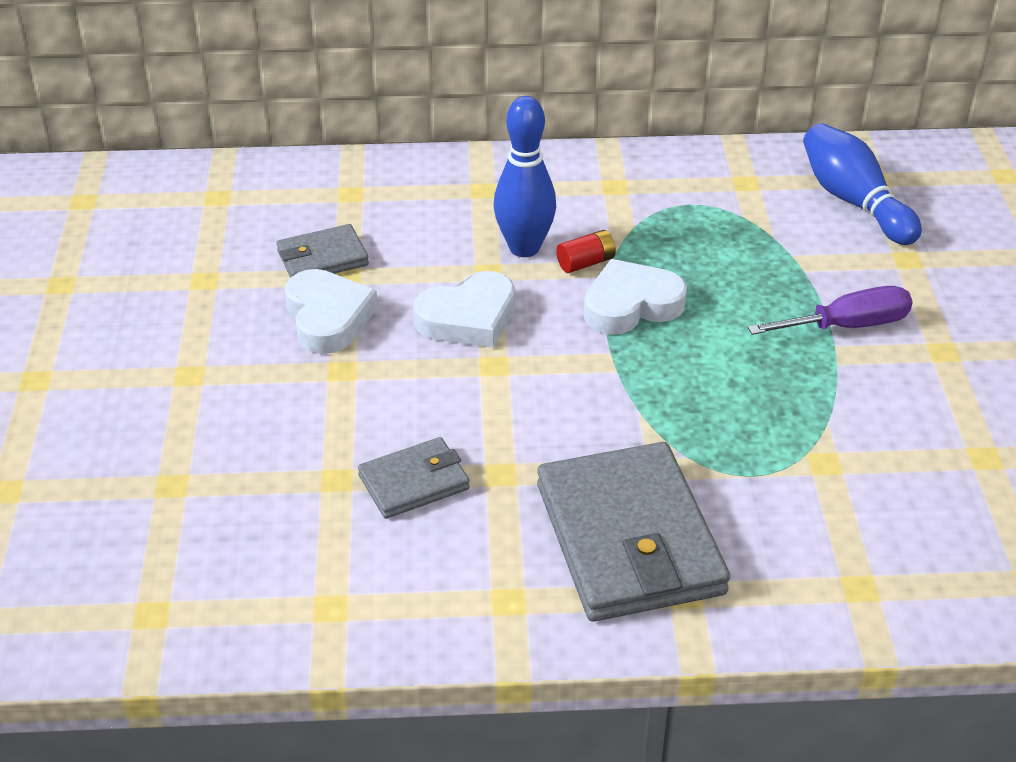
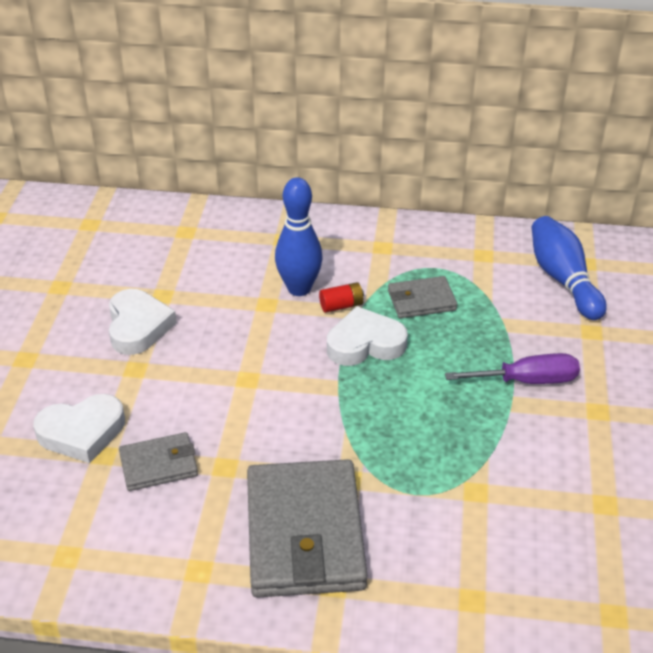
camera: 10 degrees right, 0 degrees up
(322, 258) = (149, 280): grey wallet -> grey wallet (421, 300)
(468, 318) = (240, 339): white heart -> white heart (82, 432)

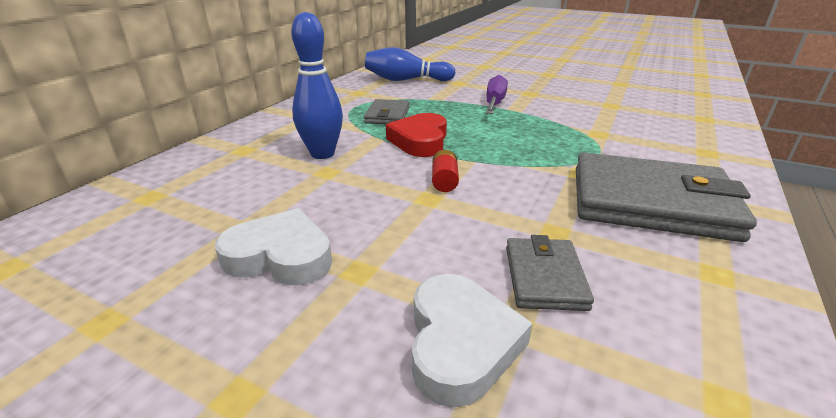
camera: 70 degrees left, 10 degrees down
(341, 306) = (364, 141): red battery -> red battery (444, 181)
(365, 344) = (420, 141): white heart -> red heart

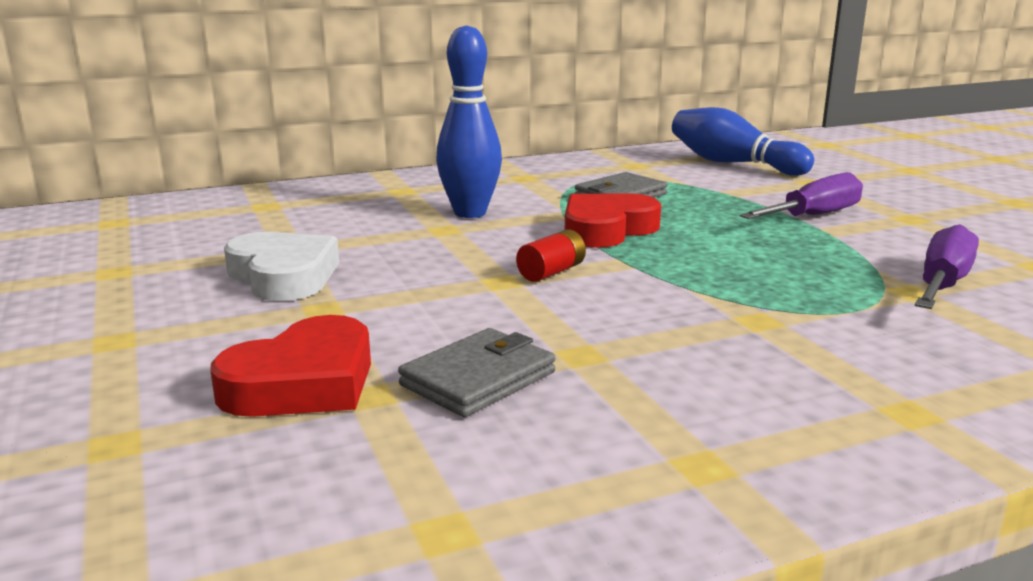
camera: 40 degrees right, 10 degrees down
(460, 343) = (303, 382): white heart -> red heart
(602, 126) = (942, 284): none -> purple screwdriver
(650, 203) = (789, 378): grey wallet -> none

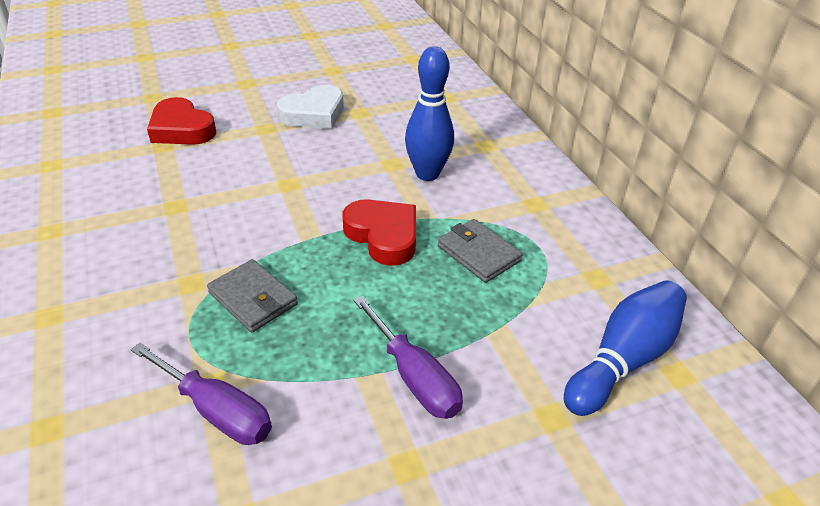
camera: 90 degrees right, 20 degrees up
(478, 379) = (162, 173): grey wallet -> grey wallet (253, 298)
(551, 272) = (297, 203): red battery -> none

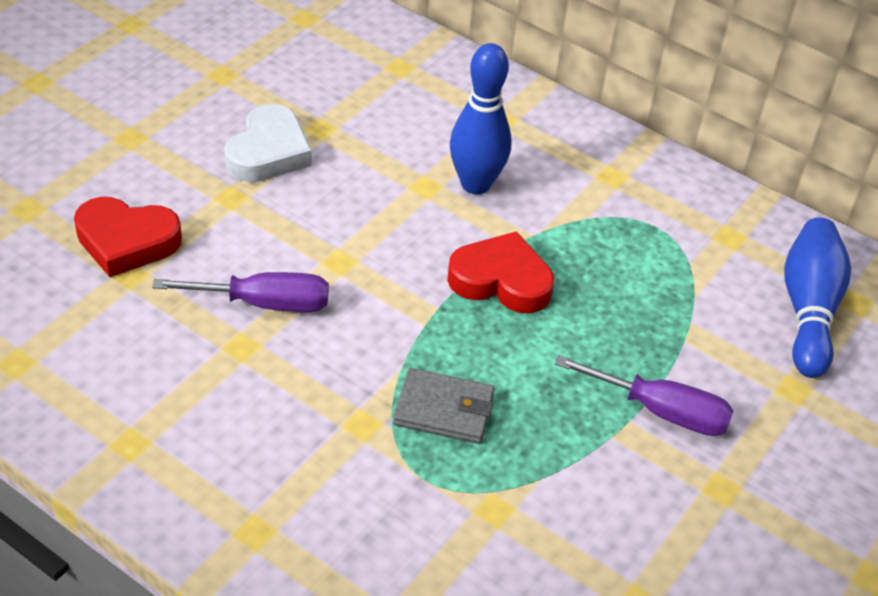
camera: 35 degrees left, 5 degrees up
(216, 411) = (526, 529): purple screwdriver -> purple screwdriver (264, 303)
(478, 254) = (608, 259): grey wallet -> none

